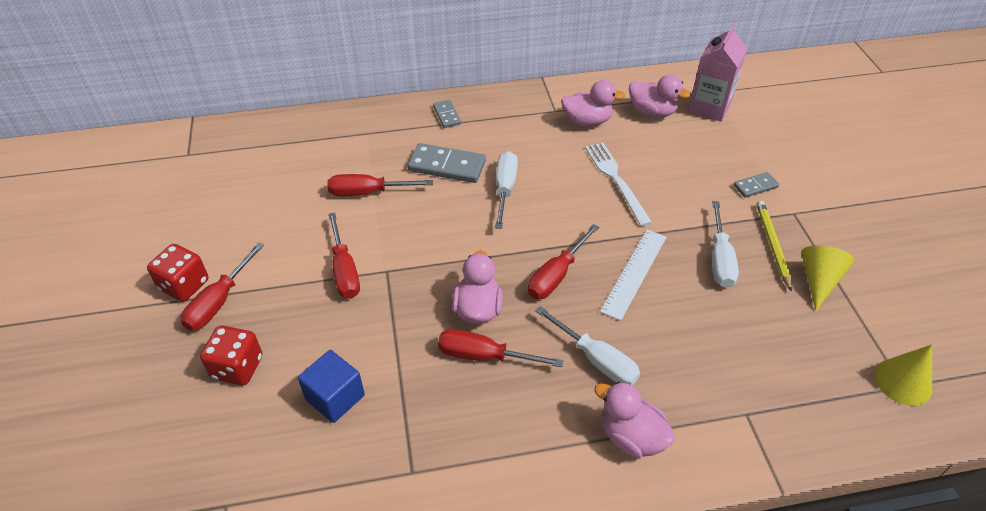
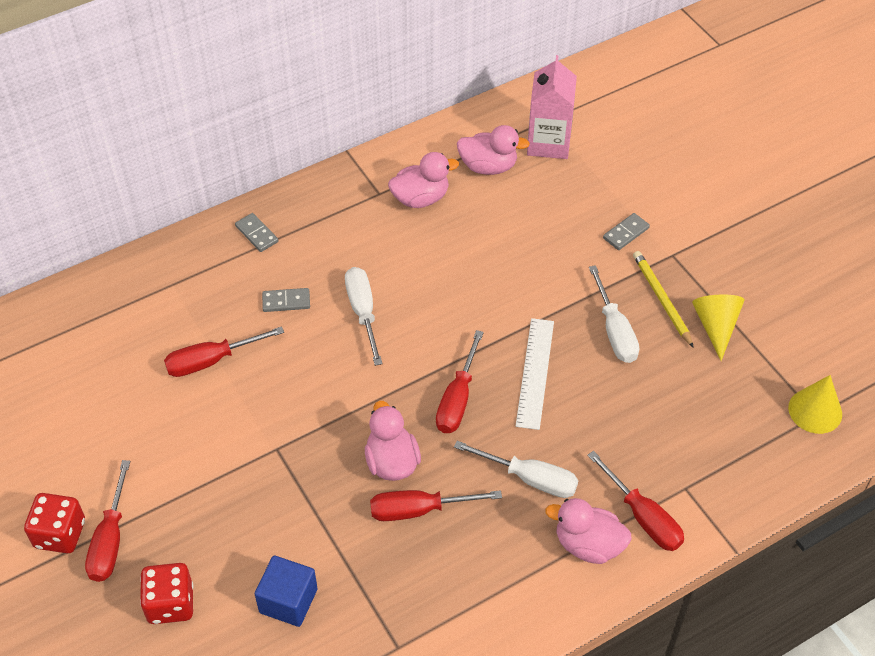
camera: 20 degrees left, 5 degrees up
(344, 270) = (230, 462): red screwdriver -> red screwdriver (643, 517)
(447, 166) = (286, 301): grey domino -> grey domino, size x0.55
(616, 180) = (479, 266): white fork -> none

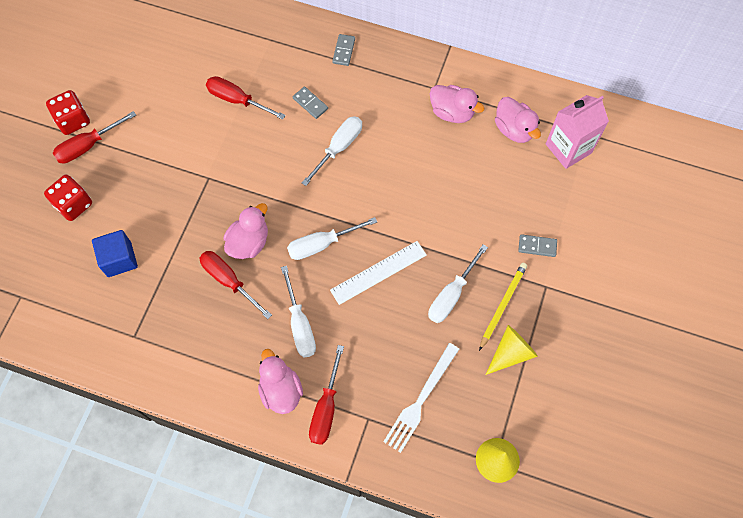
camera: 50 degrees right, 15 degrees up
(457, 399) = (322, 244): red screwdriver -> white screwdriver
(703, 430) = (421, 400): none -> white fork

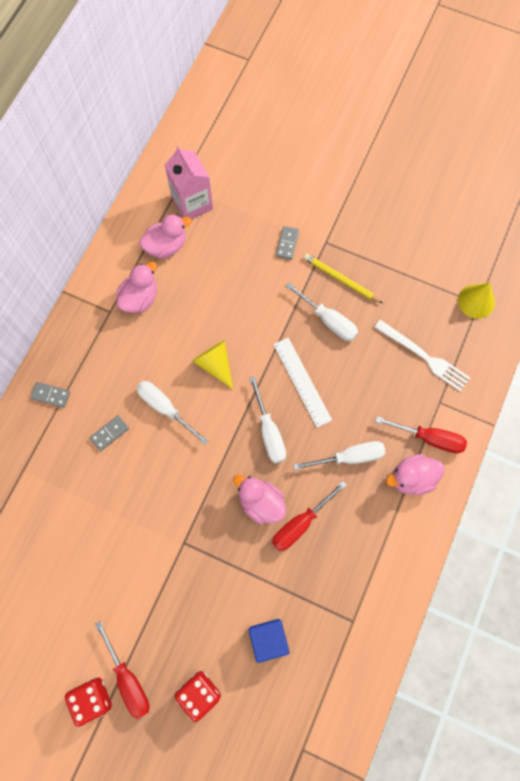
camera: 85 degrees left, 5 degrees up
(237, 100) = (94, 509): red screwdriver -> none
(511, 353) = (384, 278): yellow cone -> yellow cone (215, 364)

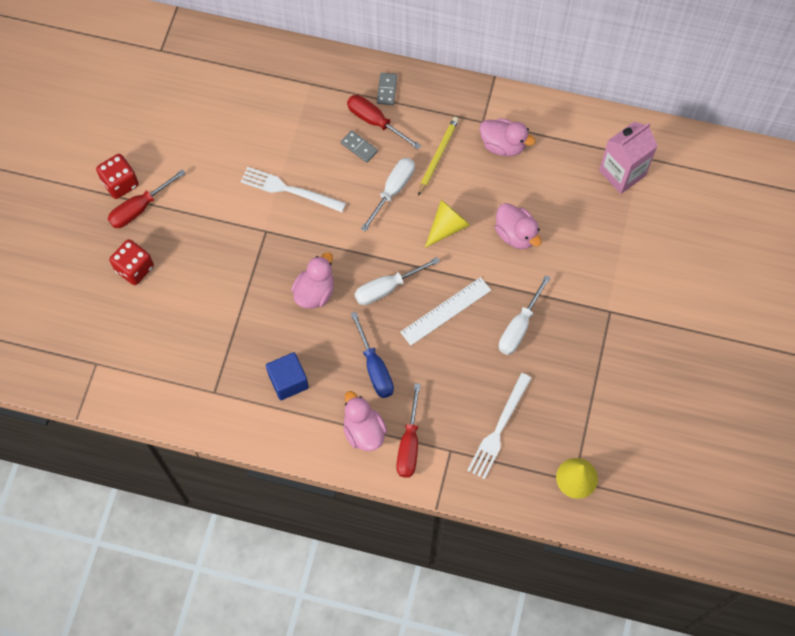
camera: 80 degrees right, 5 degrees down
(142, 512) = (289, 190): none -> white fork
(166, 246) = (566, 158): pink duck -> pink duck (516, 234)
(268, 639) = (188, 319): blue cube -> blue cube (288, 381)
(287, 243) = (598, 273): grey domino -> none
(301, 523) = (300, 331): red screwdriver -> red screwdriver (375, 122)
(341, 279) = (569, 333): yellow pencil -> yellow pencil (438, 156)
(349, 457) = (374, 367): white screwdriver -> blue screwdriver

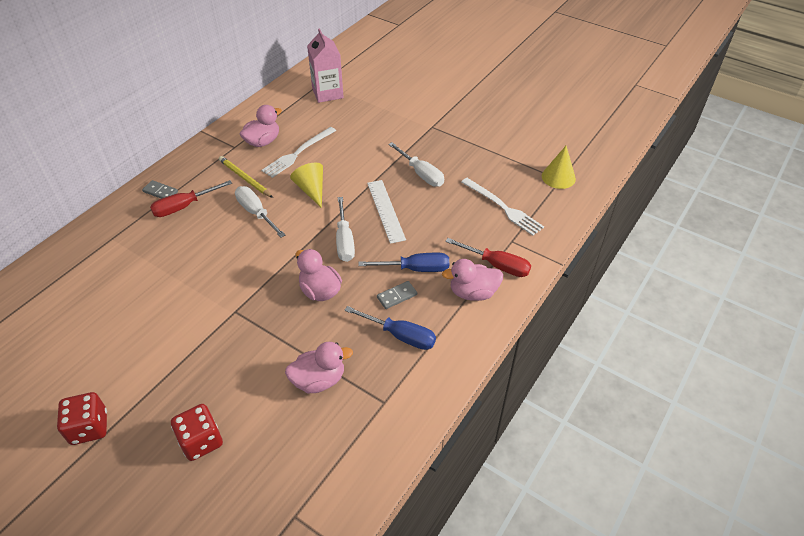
camera: 70 degrees left, 20 degrees down
(140, 208) = (133, 416): red screwdriver -> none
(288, 381) = (400, 335): blue cube -> blue screwdriver
(289, 190) = (205, 282): white fork -> white fork (298, 153)
(359, 147) = (200, 223): grey domino -> grey domino (397, 296)
(516, 234) = (342, 155): pink duck -> pink duck (319, 380)

